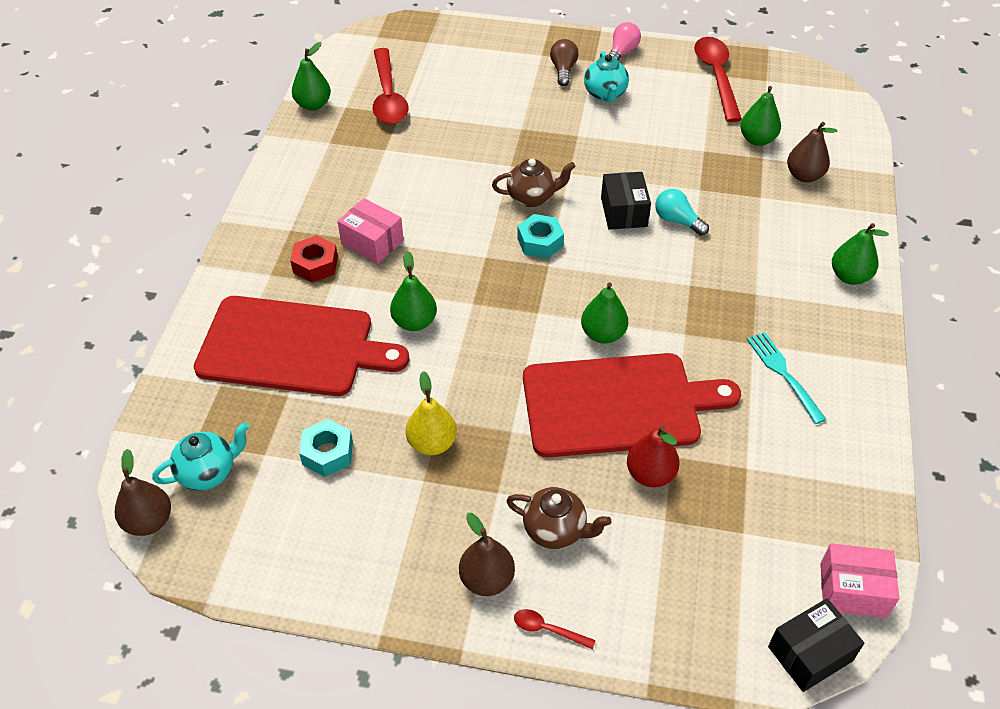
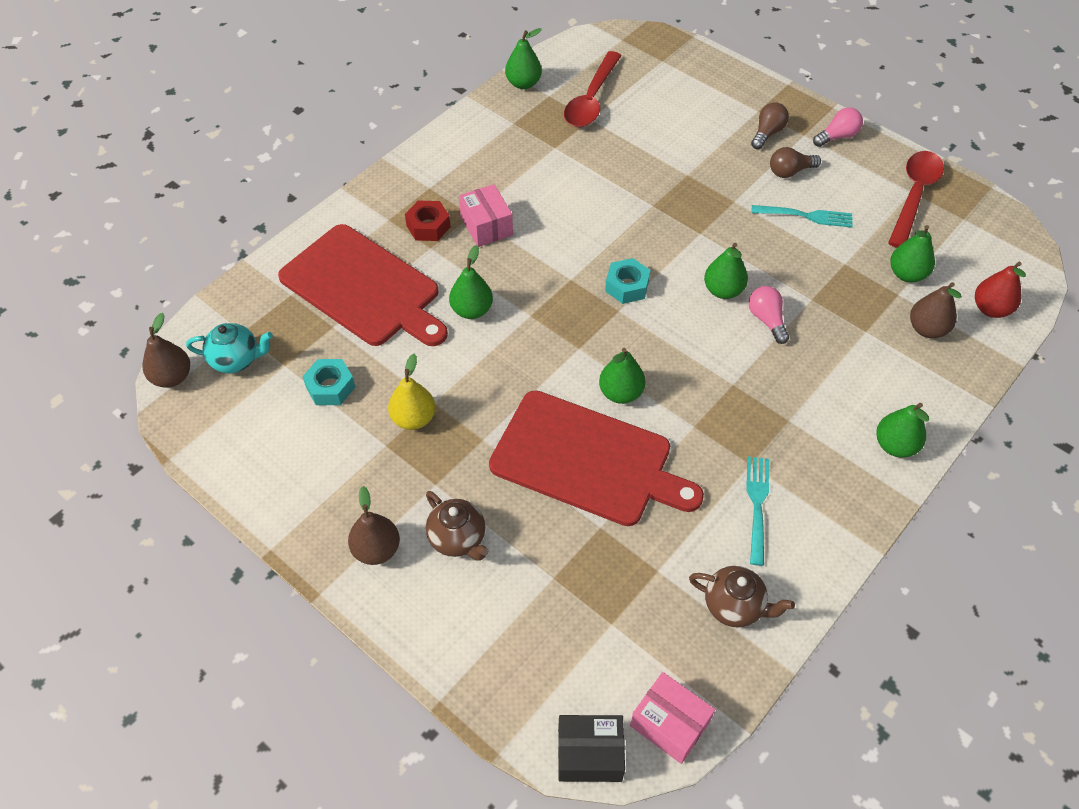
camera: 30 degrees right, 5 degrees up
(532, 197) = (650, 243): brown teapot -> brown teapot (734, 606)
(548, 629) = (394, 614): red spoon -> none
(605, 94) = (790, 171): turquoise teapot -> brown light bulb
(624, 212) = (723, 290): black box -> green pear
(644, 125) = (805, 216): none -> turquoise fork
(650, 474) = (570, 533): red pear -> red pear (990, 309)
(677, 221) = (766, 320): turquoise light bulb -> pink light bulb

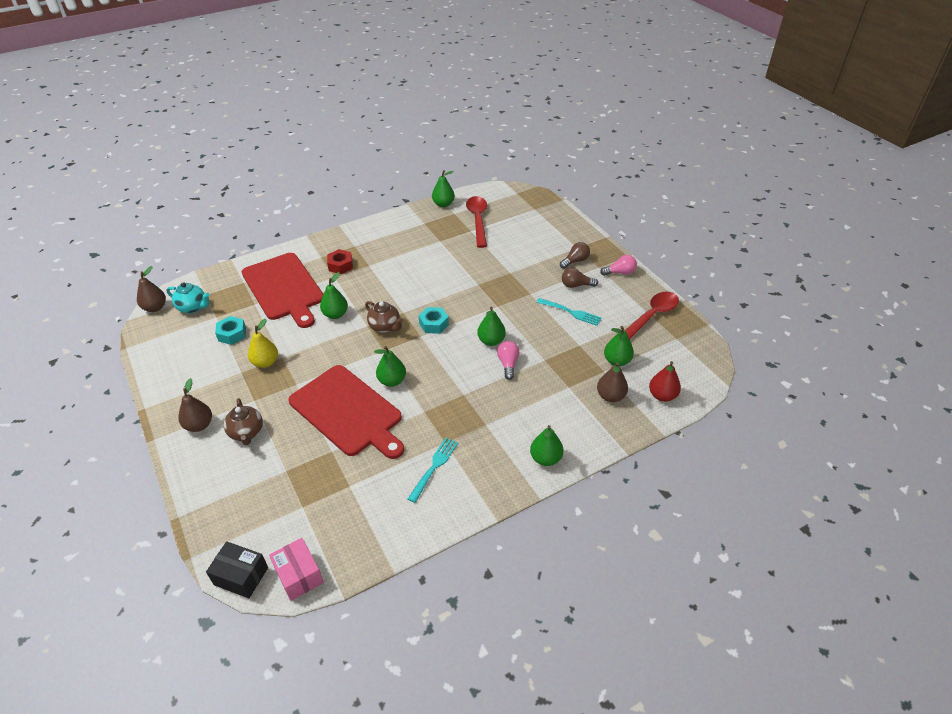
camera: 20 degrees right, 10 degrees down
(486, 226) = (373, 273): pink box -> none
(591, 99) = (478, 220): red spoon -> red spoon turned 135 degrees clockwise
(734, 606) = (382, 521): brown teapot -> brown teapot (385, 327)

